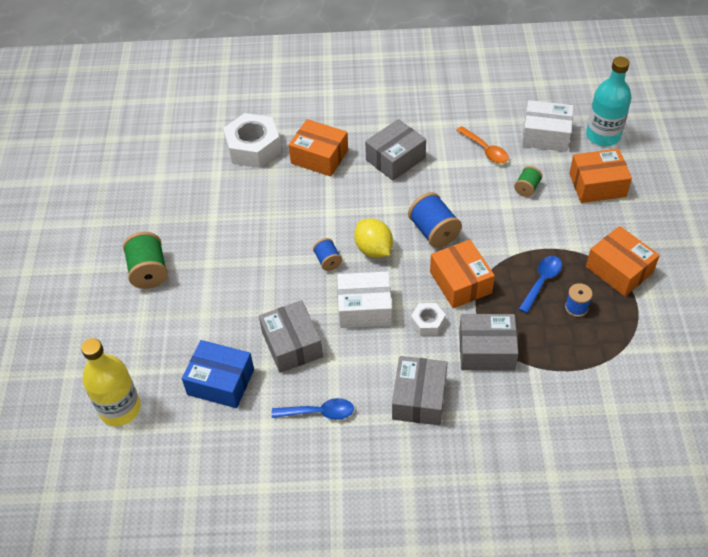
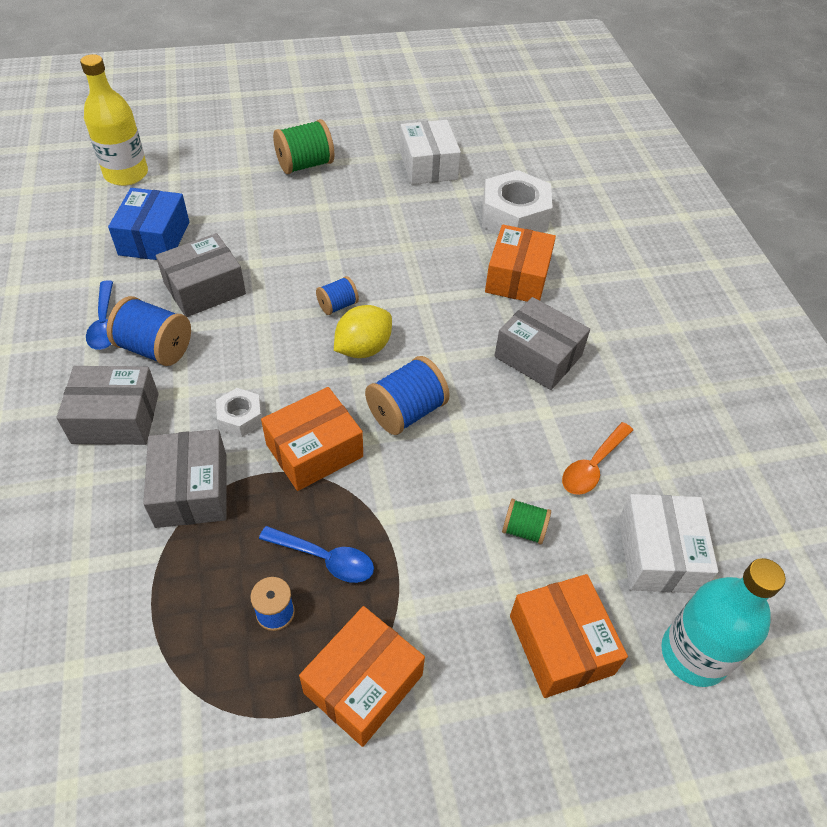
camera: 75 degrees right, 0 degrees up
(353, 376) = (155, 348): none -> blue spool
(364, 308) = (262, 349): white box -> white box (428, 165)

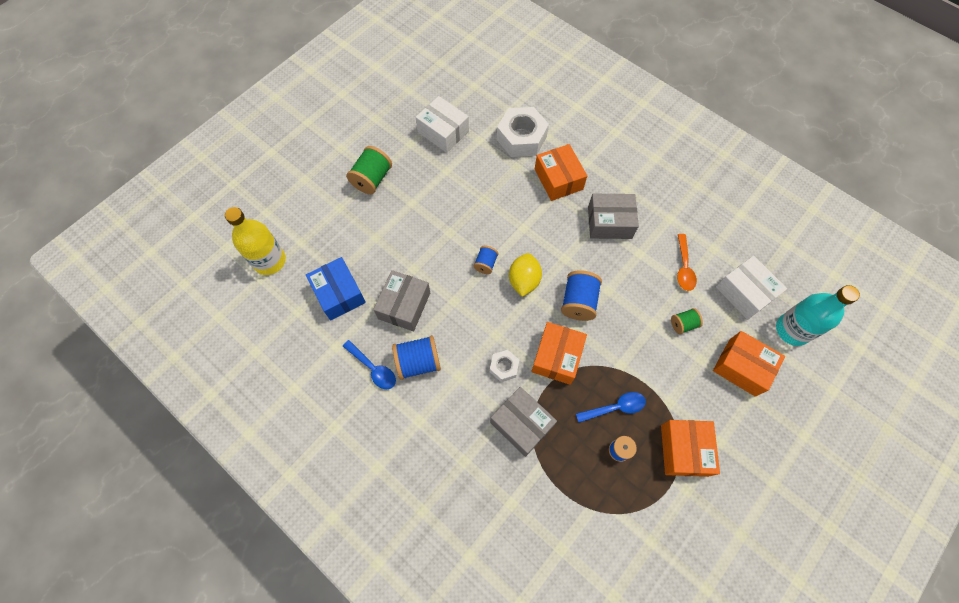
camera: 35 degrees left, 15 degrees up
(116, 418) = (442, 417): grey box -> none

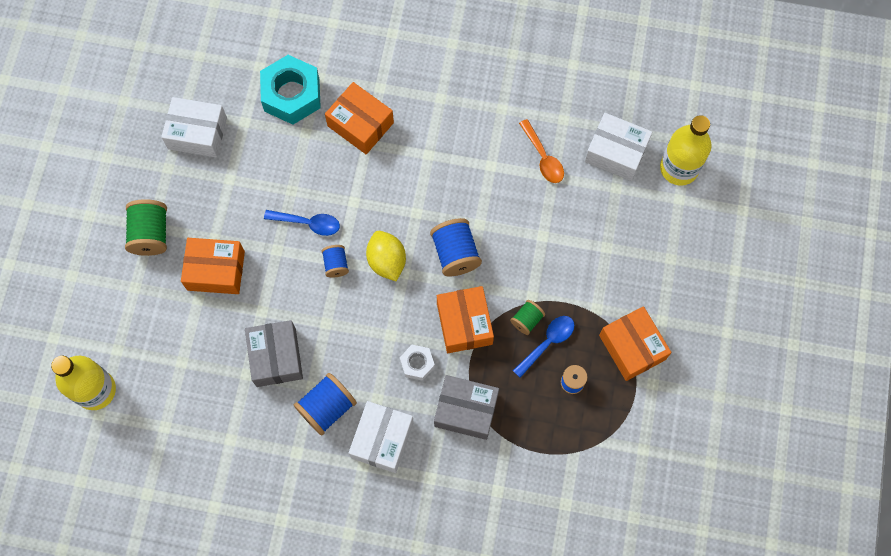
camera: 30 degrees left, 5 degrees up
(339, 294) = (197, 383): blue box -> none
(373, 368) = (284, 440): blue spoon -> blue spoon (308, 223)
(444, 409) = (382, 439): none -> white box
(521, 138) = (292, 95): white nut -> turquoise nut
(609, 222) = (442, 147): grey box -> none
(683, 324) = (571, 220): green spool -> green spool (527, 320)
(742, 367) = (648, 234): orange box -> orange box (216, 270)
(792, 330) = (679, 168): turquoise bottle -> yellow bottle

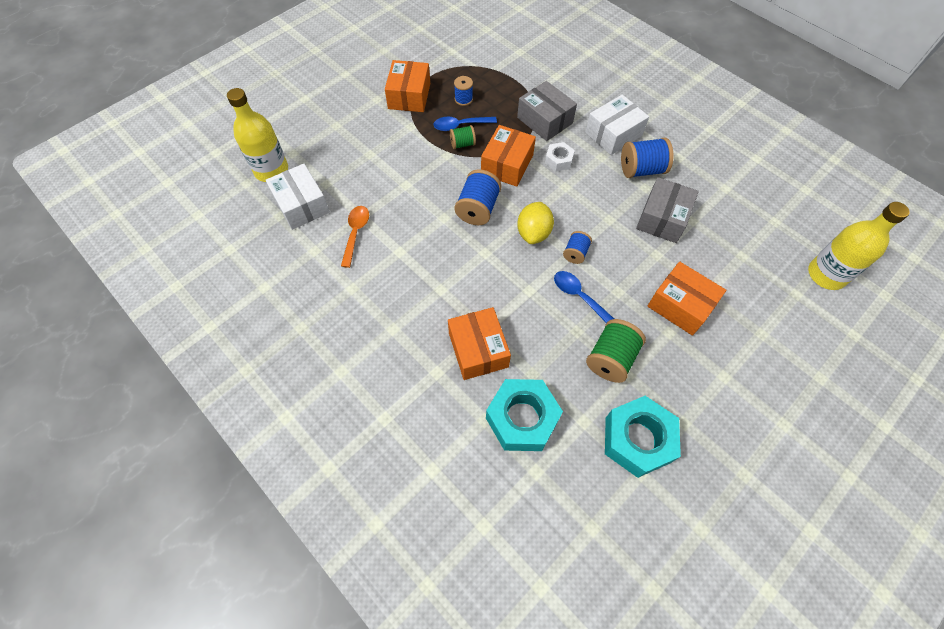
camera: 145 degrees left, 10 degrees down
(150, 234) = (728, 370): green spool -> green spool (611, 358)
(197, 133) = (637, 439): white box -> turquoise nut

